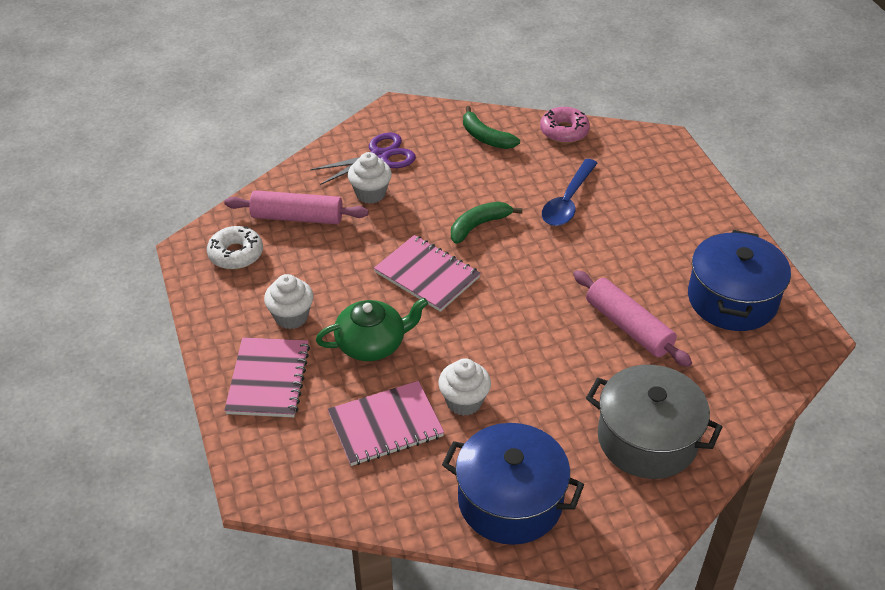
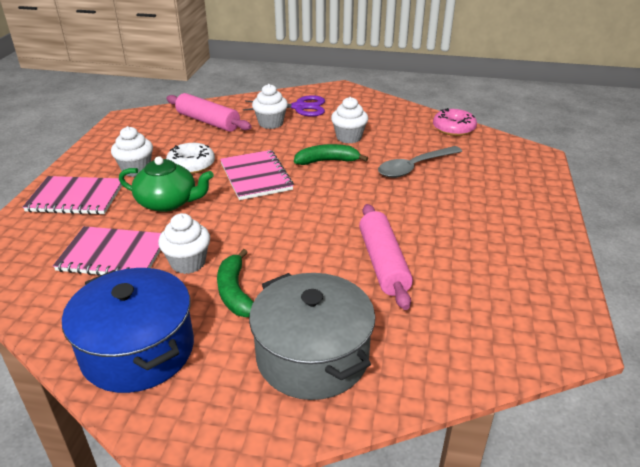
camera: 30 degrees right, 10 degrees down
(236, 254) = (147, 128): white donut -> white donut (191, 165)
(268, 379) = (76, 198): pink notebook -> pink notebook turned 60 degrees clockwise
(471, 184) = (349, 137): none -> white cupcake
(485, 137) = (387, 116): green banana -> green banana (235, 292)
(567, 201) = (414, 167): blue spoon -> grey spoon
(732, 299) = (506, 278): blue pot -> none

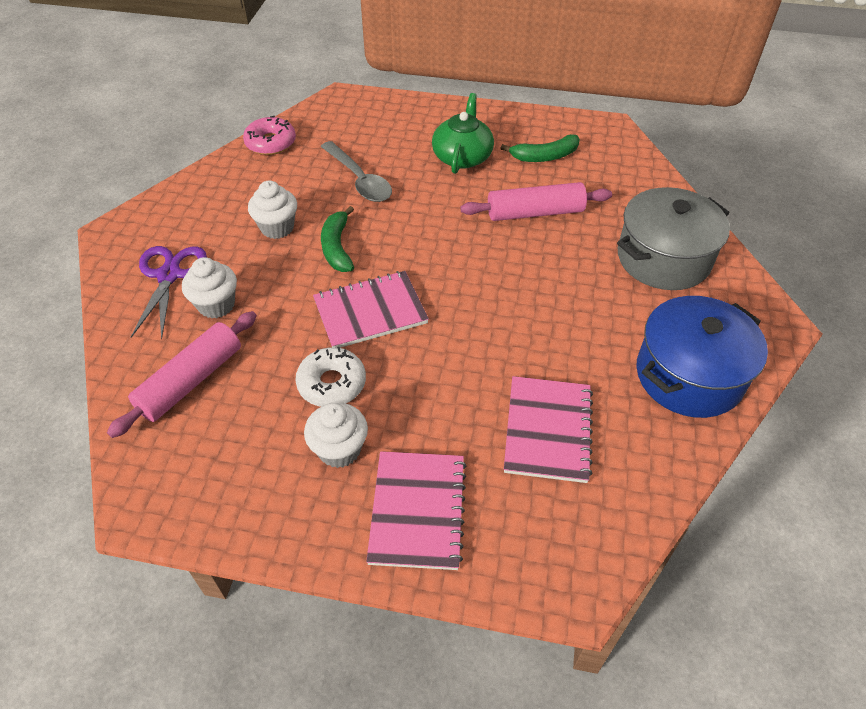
camera: 90 degrees left, 15 degrees up
(168, 202) = (431, 395): green teapot -> green teapot (462, 157)
(188, 263) = (553, 356): white cupcake -> none
(235, 292) = (594, 313): green banana -> green banana (544, 156)

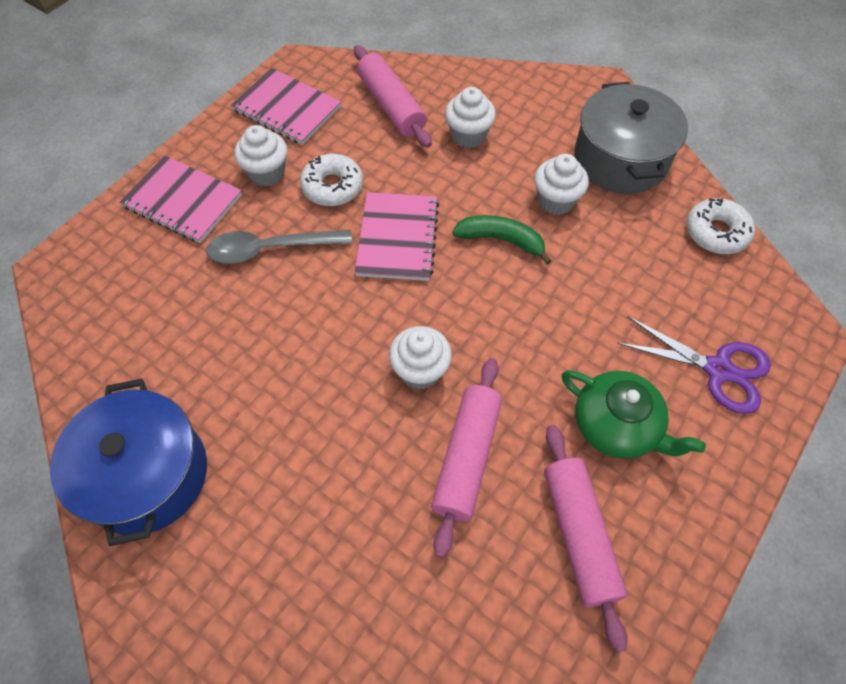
camera: 115 degrees right, 10 degrees up
(169, 275) = (524, 113): purple scissors -> purple scissors (718, 369)
(271, 143) = (716, 232): pink donut -> white donut
(359, 180) = (609, 295): grey spoon -> grey spoon (270, 249)
(488, 255) = (420, 370): none -> white cupcake
(544, 156) = (579, 535): green banana -> pink rolling pin
(548, 430) = (182, 316): pink notebook -> pink notebook (287, 109)
(663, 258) = (310, 567): grey pot -> grey pot (620, 159)

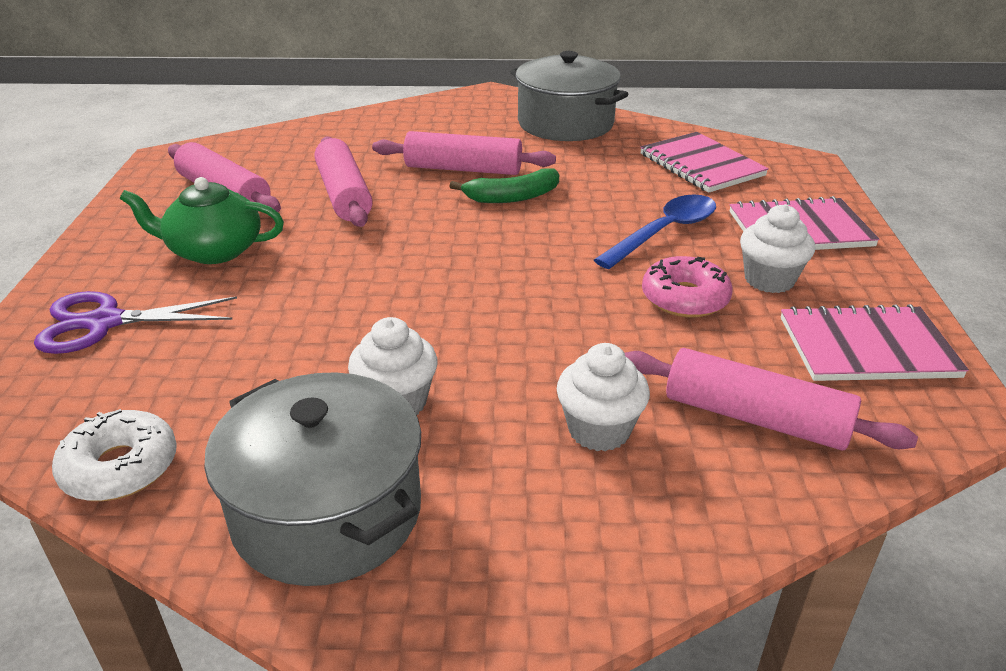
camera: 145 degrees right, 25 degrees down
(147, 475) = (565, 123): blue pot -> grey pot
(270, 249) = (664, 232): grey spoon -> blue spoon
(328, 439) = (463, 169): none -> pink rolling pin
(332, 187) = (685, 298): white donut -> pink donut
(397, 238) = (555, 287): pink notebook -> pink notebook (701, 165)
(420, 370) = (428, 218): white cupcake -> none
(501, 240) = (435, 332): green banana -> green banana (512, 197)

